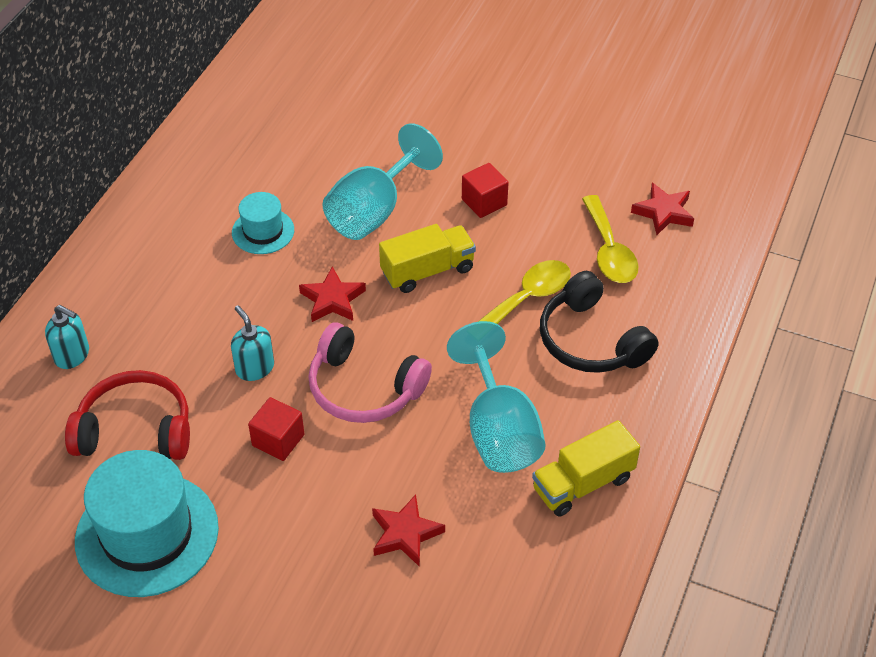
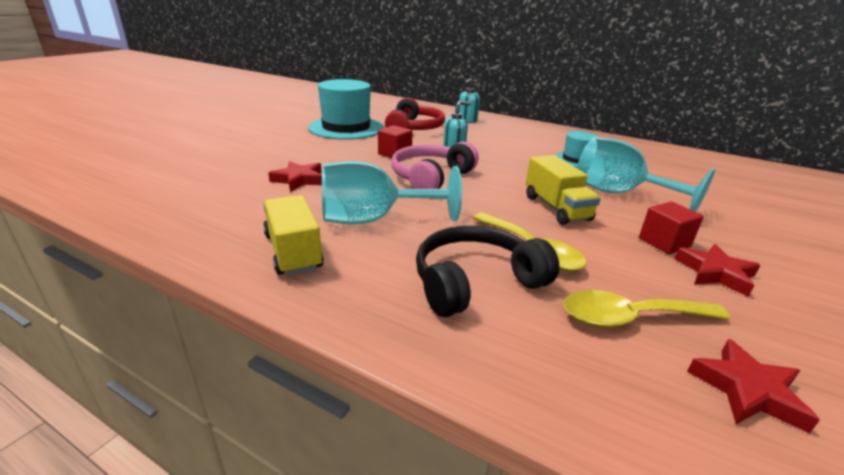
camera: 95 degrees right, 20 degrees down
(332, 300) = (516, 174): red star -> red star (715, 273)

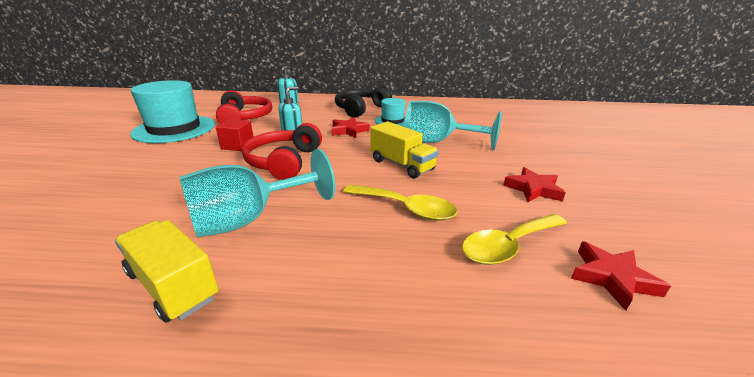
camera: 25 degrees left, 0 degrees up
(299, 180) = (144, 196): red star -> red star (349, 131)
(431, 177) = (284, 161): pink headphones -> red headphones
(475, 282) = (378, 255): black headphones -> black headphones (361, 109)
(664, 242) = (489, 174): red cube -> none

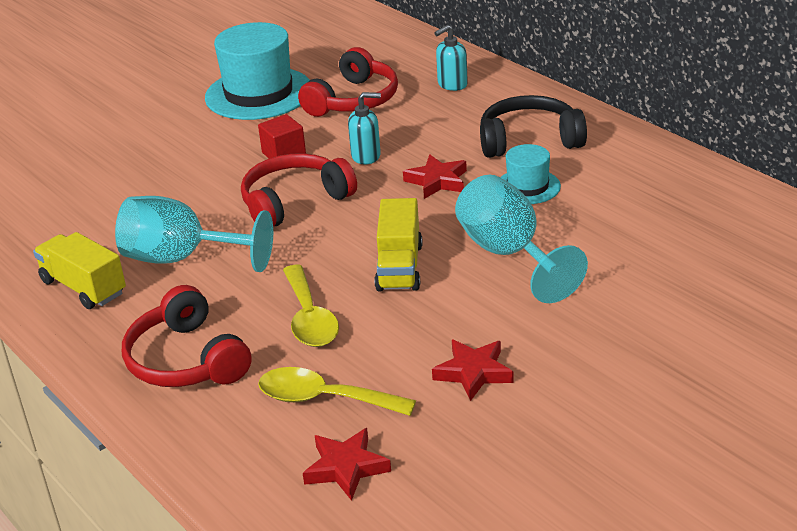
camera: 50 degrees right, 5 degrees up
(173, 285) = (83, 287): yellow truck -> yellow truck turned 45 degrees counterclockwise
(374, 283) = (186, 360): none -> red headphones

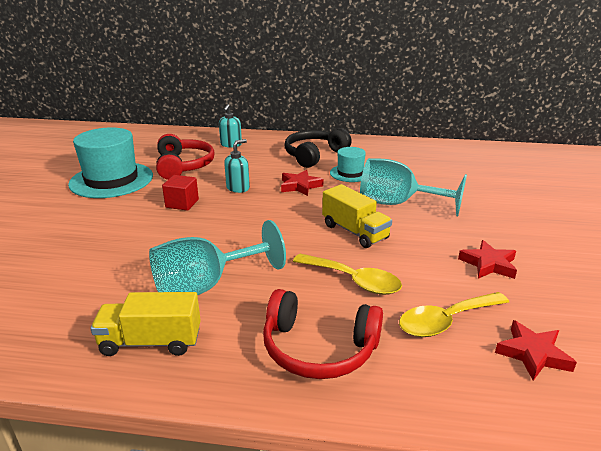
camera: 45 degrees left, 5 degrees down
(294, 202) = (232, 224): red headphones -> none

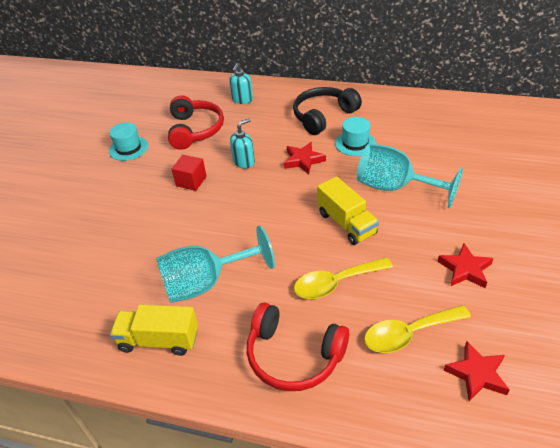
camera: 10 degrees right, 15 degrees up
(111, 180) = (128, 148): turquoise hat -> turquoise hat, size x0.52
(354, 281) = (335, 283): yellow spoon -> yellow spoon turned 120 degrees clockwise

